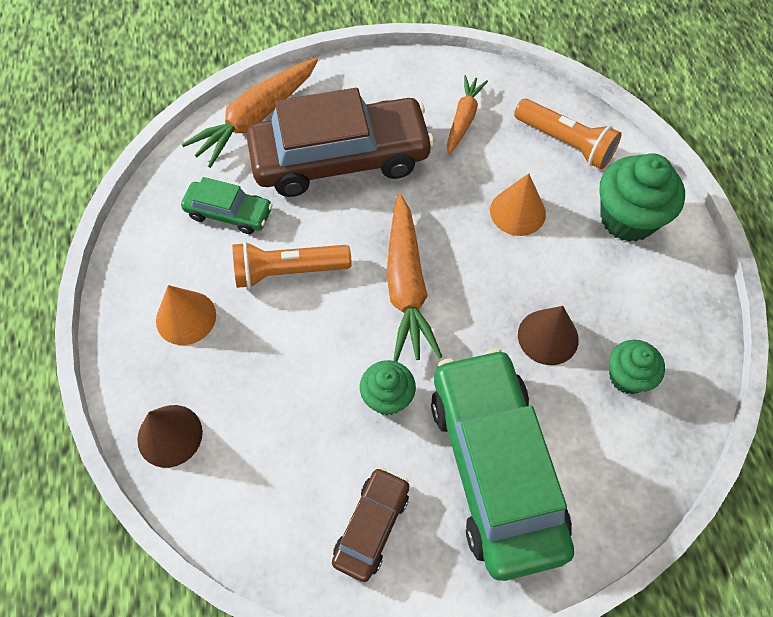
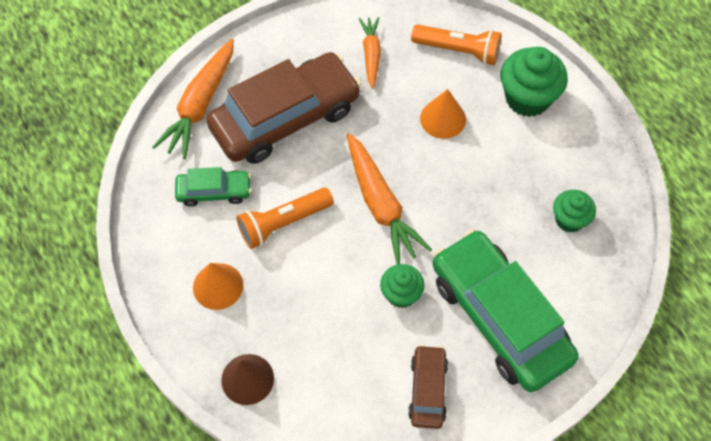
camera: 20 degrees left, 0 degrees up
(548, 337) = (501, 209): brown cone -> none

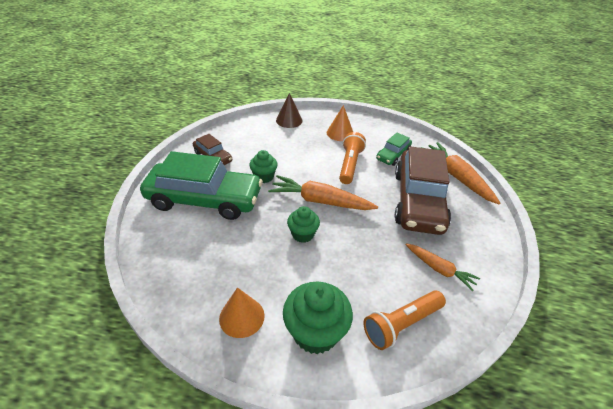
camera: 130 degrees right, 20 degrees down
(443, 119) = (348, 268): orange cone -> orange cone (241, 317)
(569, 220) = (206, 272): green cupcake -> green cupcake (303, 234)

